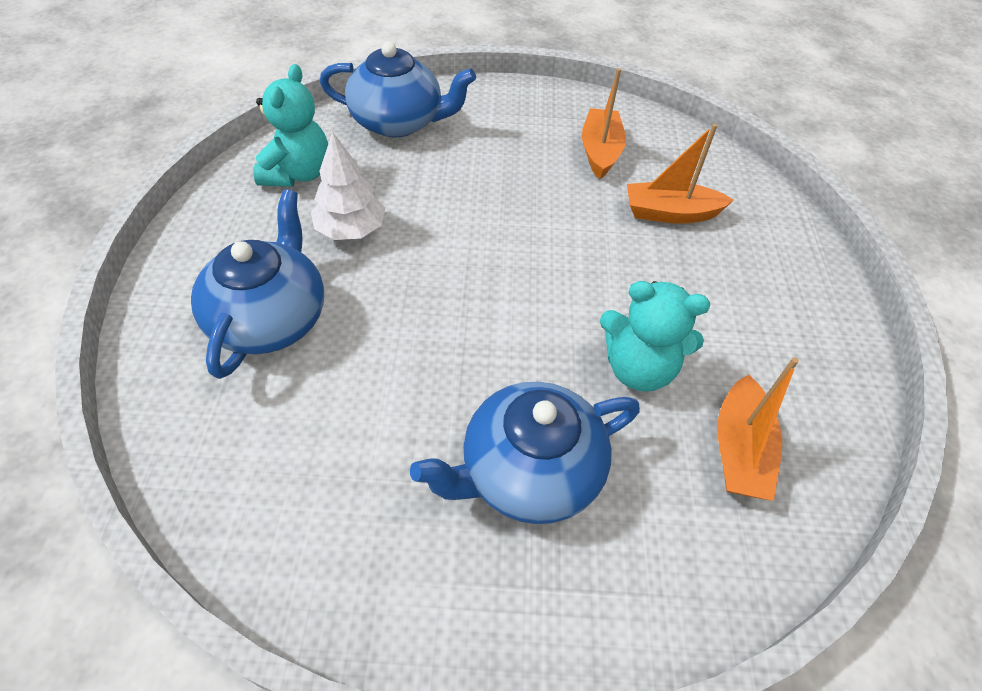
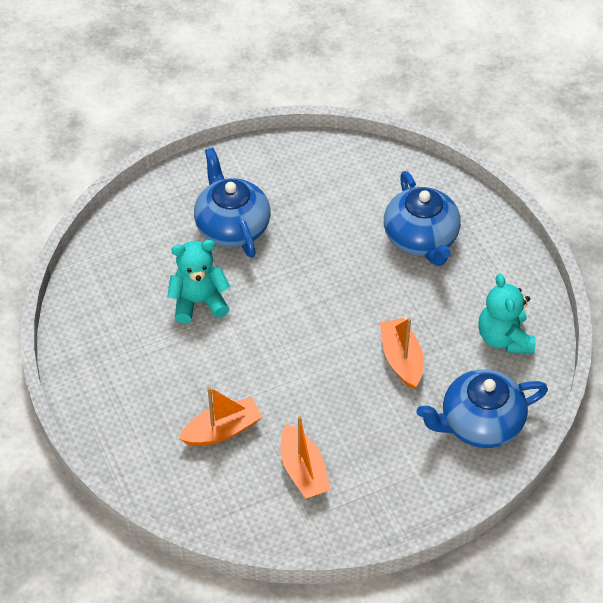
camera: 155 degrees right, 0 degrees up
(351, 230) = (428, 312): white tree -> none
(528, 472) = (232, 226): blue teapot -> blue teapot turned 60 degrees counterclockwise
(739, 450) = (129, 281): orange boat -> orange boat (401, 359)

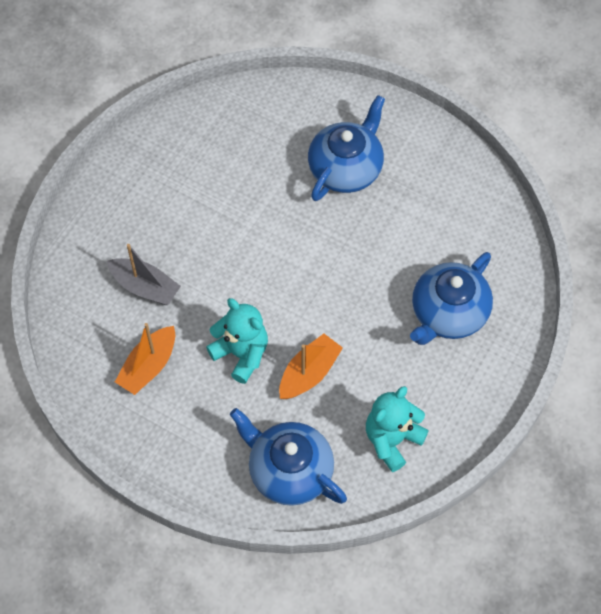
camera: 55 degrees right, 10 degrees up
(199, 302) = (253, 194): turquoise teddy bear -> turquoise teddy bear (241, 354)
(222, 430) = (145, 287): orange boat -> grey boat

